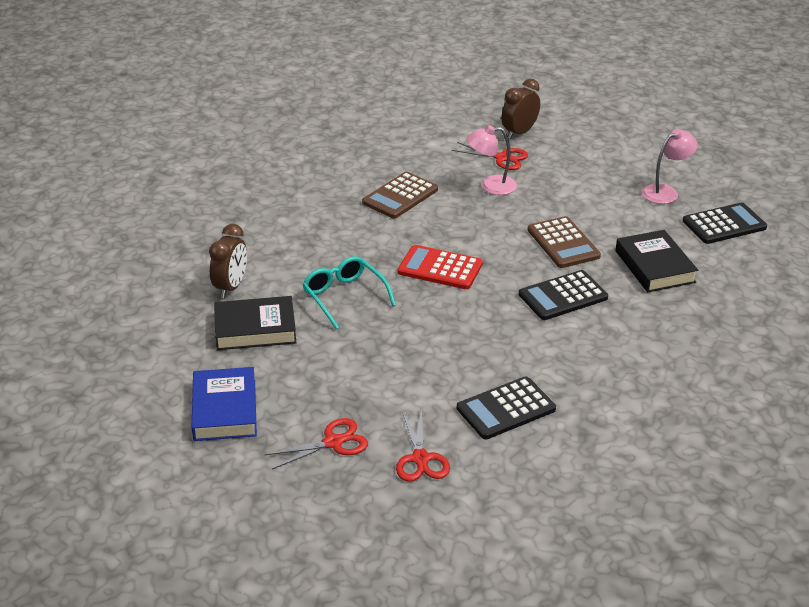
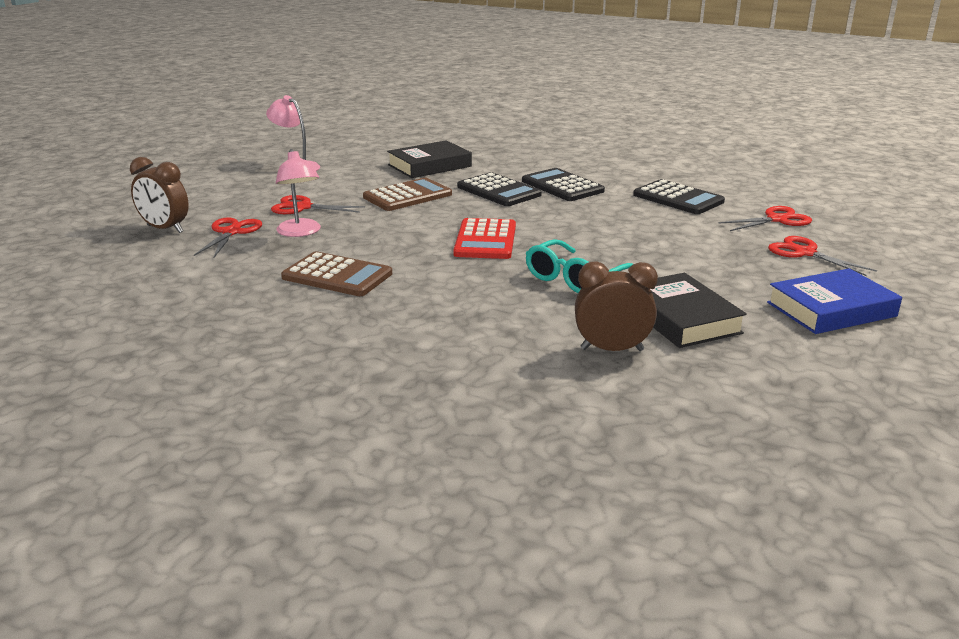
camera: 105 degrees left, 10 degrees down
(549, 190) = (302, 207): none -> red scissors
(724, 224) = (349, 149): black calculator -> black calculator (562, 186)

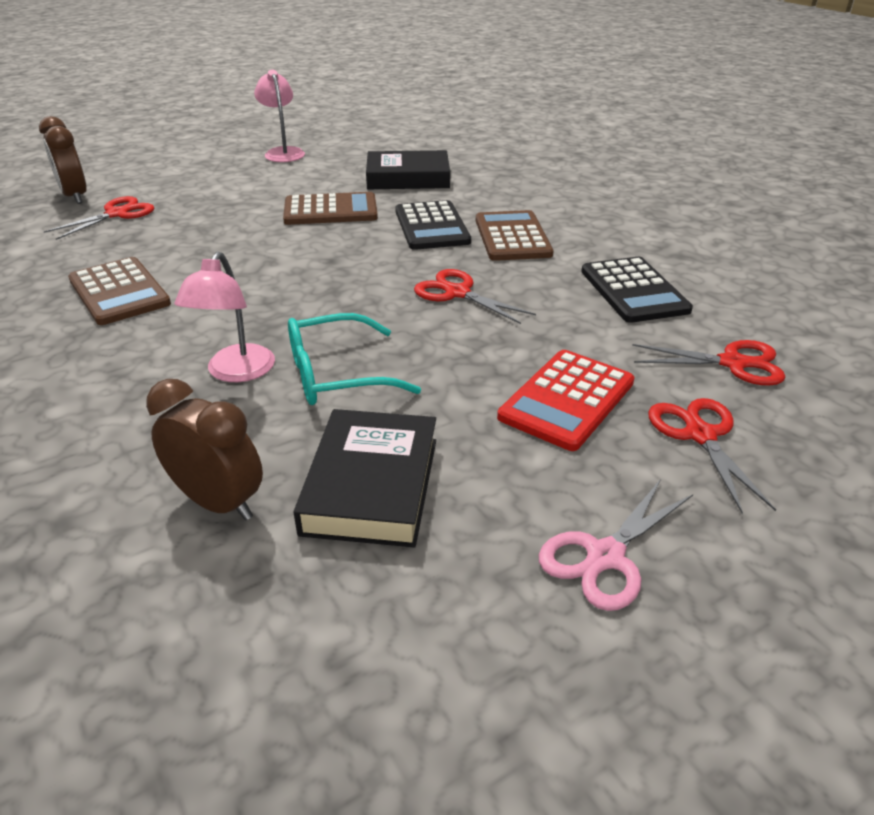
camera: 30 degrees right, 10 degrees up
(300, 232) = (170, 229): pink lamp -> pink lamp (236, 372)
(302, 207) = (217, 200): red scissors -> red scissors (457, 293)
(485, 240) = (322, 289): red calculator -> red calculator (567, 400)
(562, 186) = (512, 237): black calculator -> brown calculator
(831, 309) = (605, 557): blue book -> pink scissors

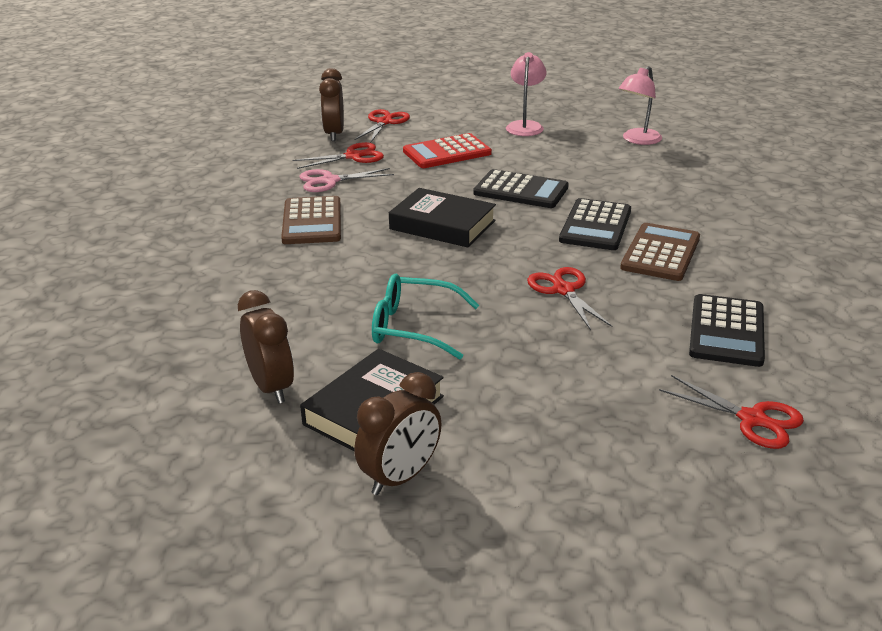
camera: 30 degrees right, 5 degrees down
(236, 372) = (346, 304): pink lamp -> pink lamp (637, 140)
(330, 210) = (521, 190): brown calculator -> black calculator
(408, 178) = (616, 174): black book -> black book (442, 225)
(471, 555) = (400, 477): none -> brown clock
(567, 400) = (572, 401): red calculator -> red calculator (447, 152)
(605, 557) = (491, 513): pink scissors -> pink scissors (329, 181)
(700, 435) = (656, 463): red scissors -> red scissors (384, 122)

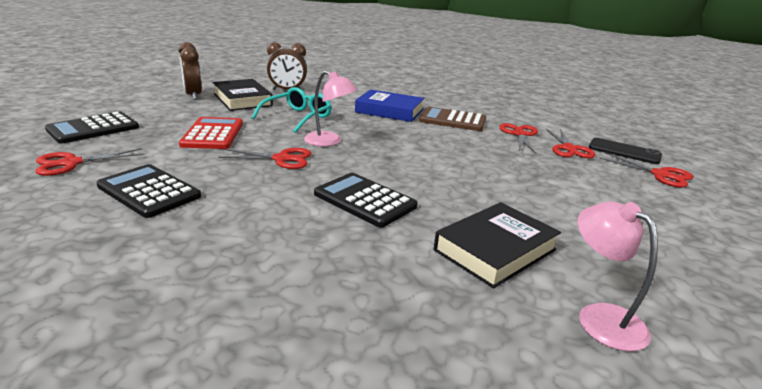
camera: 110 degrees right, 5 degrees down
(311, 268) = (389, 111): none -> blue book
(329, 181) = (519, 134): pink scissors -> red scissors
(334, 134) = (624, 151): brown clock -> black phone
(442, 225) = (418, 149): black book -> black book (495, 250)
(447, 152) = (571, 183): red calculator -> red calculator (213, 134)
(521, 190) = (463, 190): black calculator -> black calculator (93, 128)
(525, 126) = (659, 244): pink lamp -> pink lamp (329, 141)
(660, 253) = (285, 210): brown calculator -> none

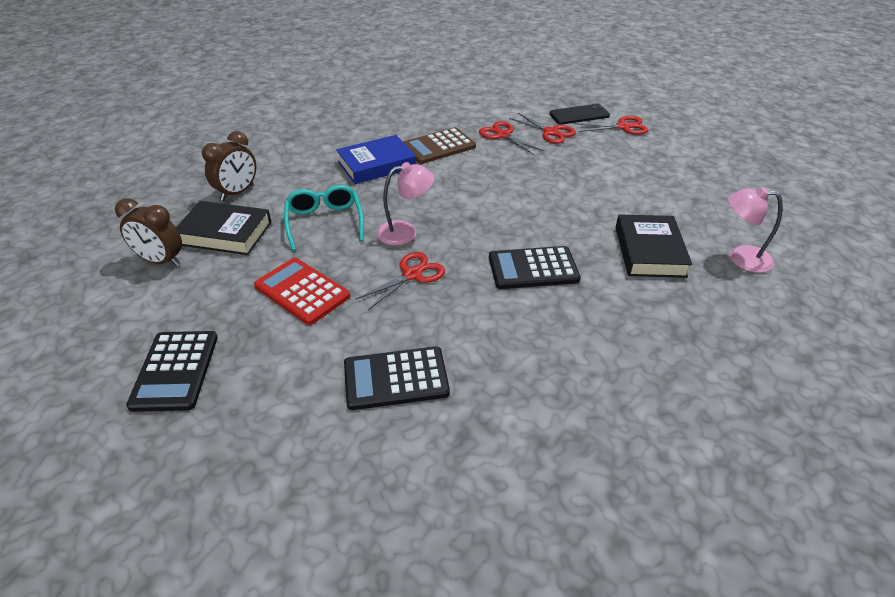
camera: 45 degrees left, 15 degrees up
(71, 163) = (266, 413): red scissors -> none

